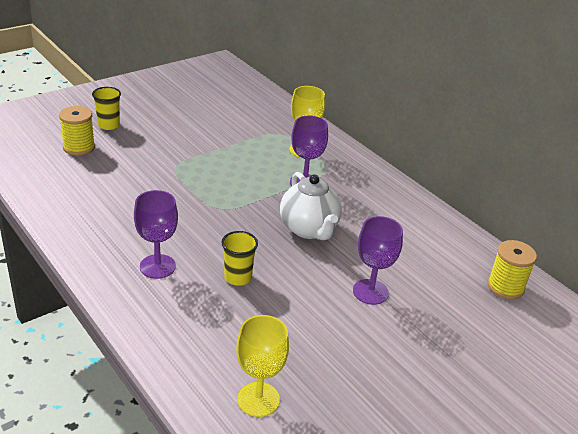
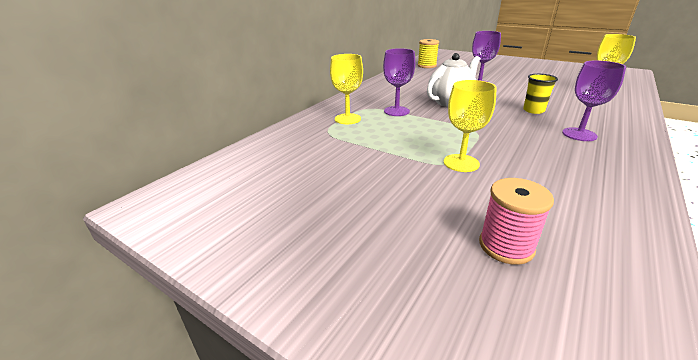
camera: 105 degrees left, 5 degrees down
(79, 147) = (506, 246): yellow spool -> pink spool
(109, 125) = (419, 242): yellow cup -> none
(170, 172) = (461, 163): none -> yellow goblet

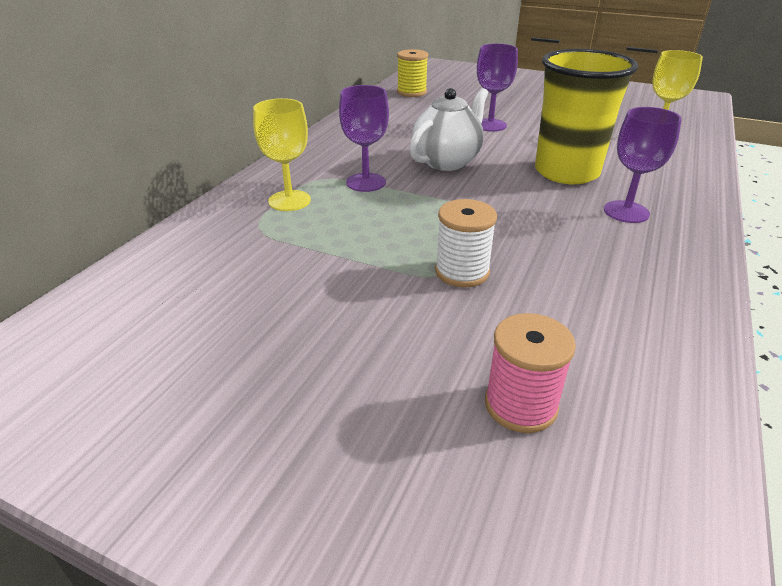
camera: 10 degrees left, 5 degrees up
(461, 163) = (462, 272): yellow goblet -> white spool
(533, 110) = (566, 172): yellow cup -> yellow cup, size x2.17

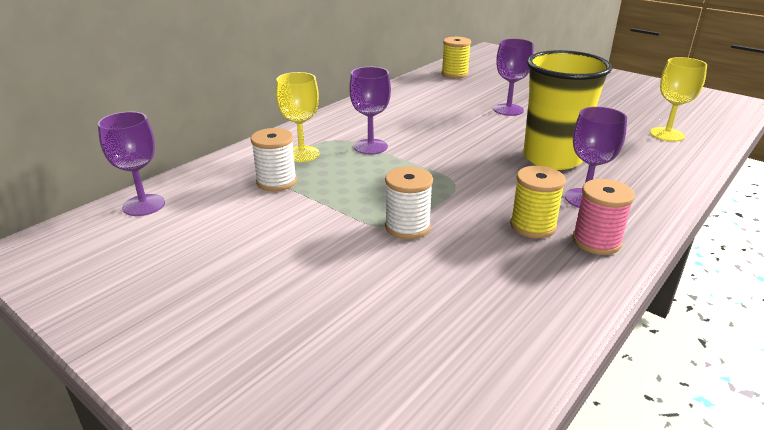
camera: 15 degrees right, 5 degrees down
(114, 294) = (143, 205): none -> purple goblet
(276, 239) = (276, 182): none -> white spool
(447, 161) = (449, 137): white teapot -> none
(520, 405) = (393, 329): pink spool -> pink spool (596, 241)
(594, 250) = (533, 226): none -> yellow spool

